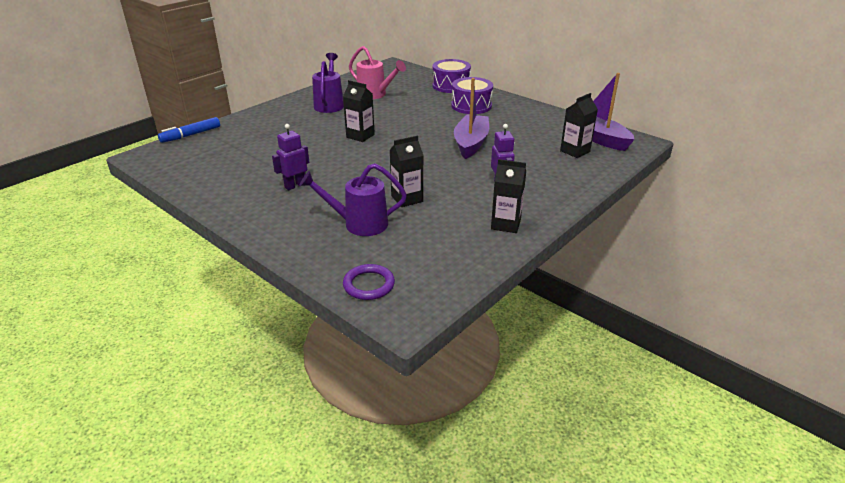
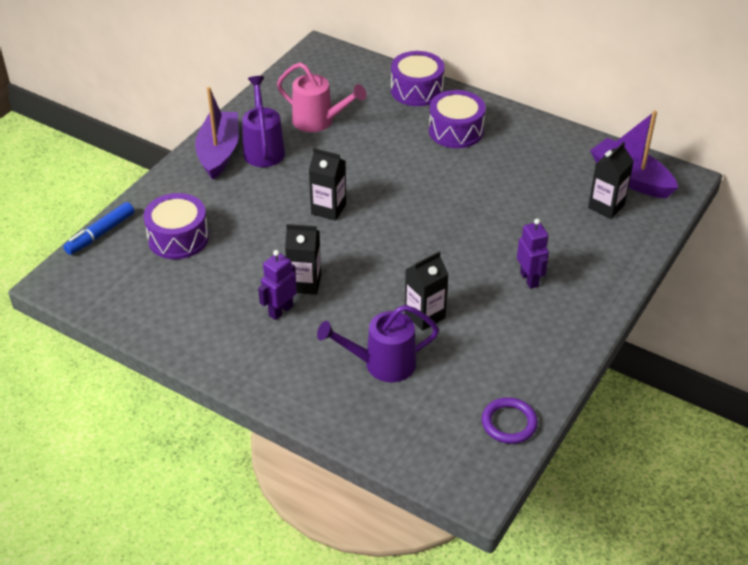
camera: 10 degrees left, 10 degrees up
(243, 141) = (178, 238): none -> purple drum
(369, 285) = (424, 452): purple ring -> purple ring (509, 423)
(471, 143) = (475, 207): purple boat -> purple boat (219, 152)
(506, 224) = (550, 342): black carton -> black carton (304, 283)

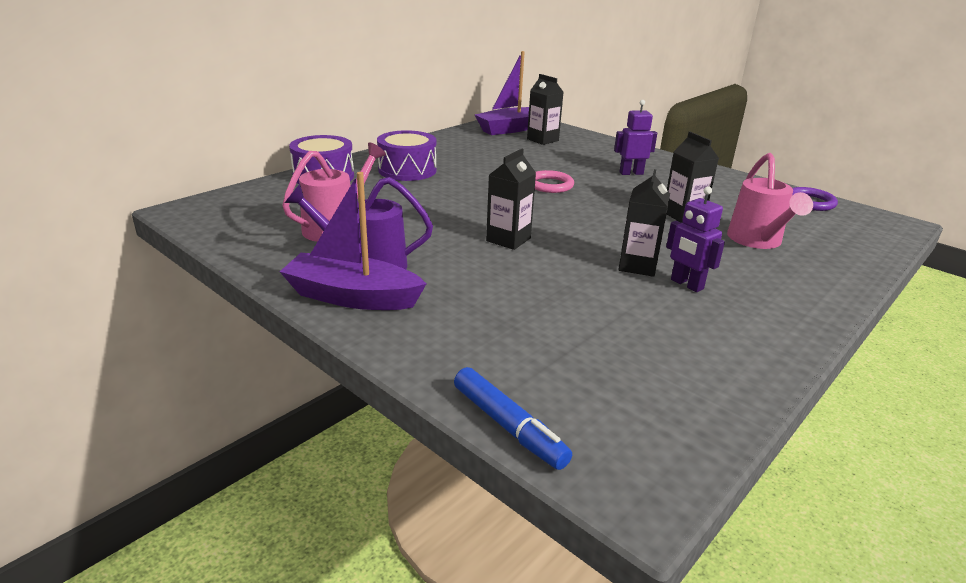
camera: 80 degrees left, 15 degrees down
(178, 238) = (538, 346): purple drum -> none
(382, 364) = (757, 241): purple watering can -> pink watering can
(463, 222) = (550, 185): none -> pink ring

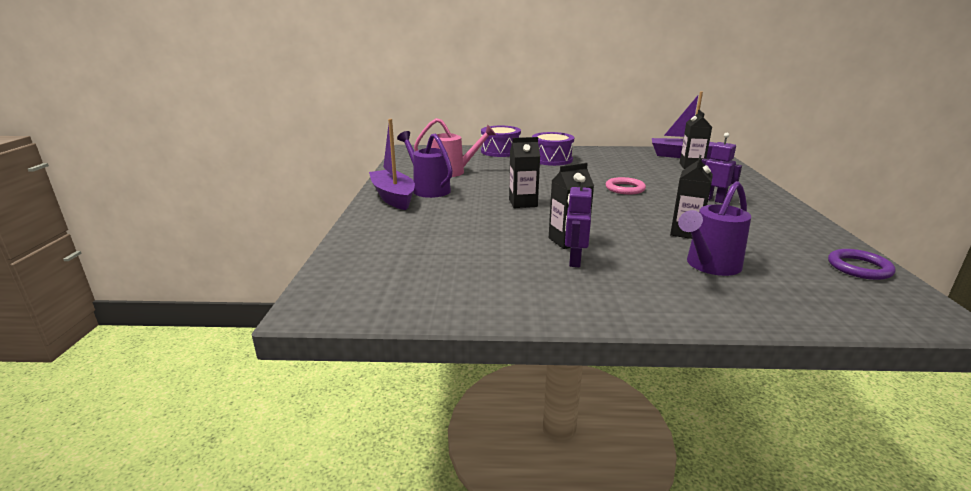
camera: 50 degrees right, 5 degrees down
(508, 426) = (331, 261): blue marker -> none
(757, 241) = (709, 266): pink watering can -> purple watering can

